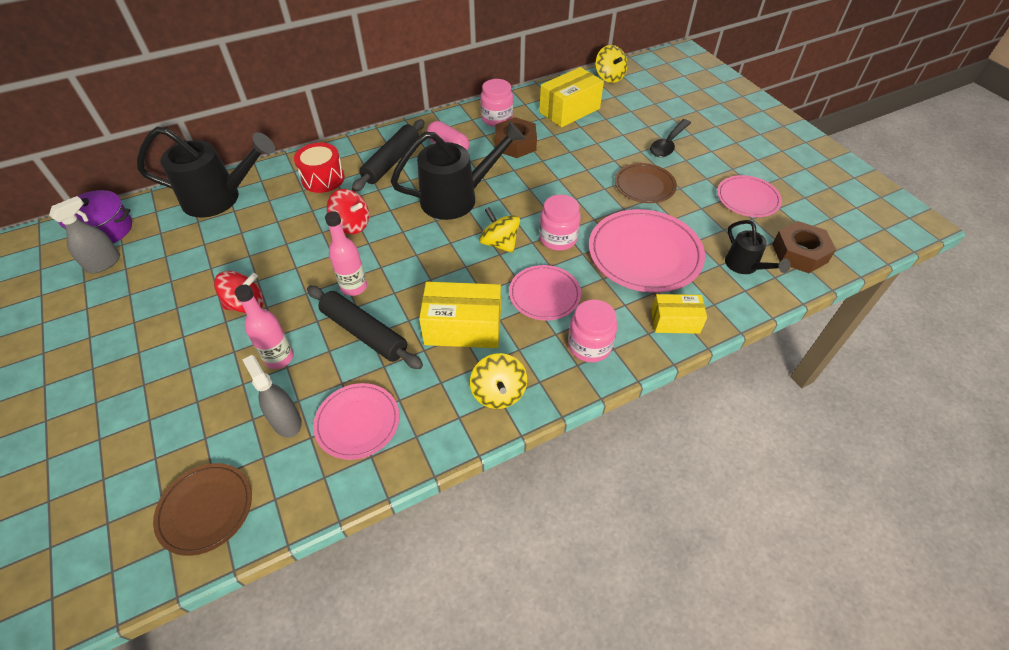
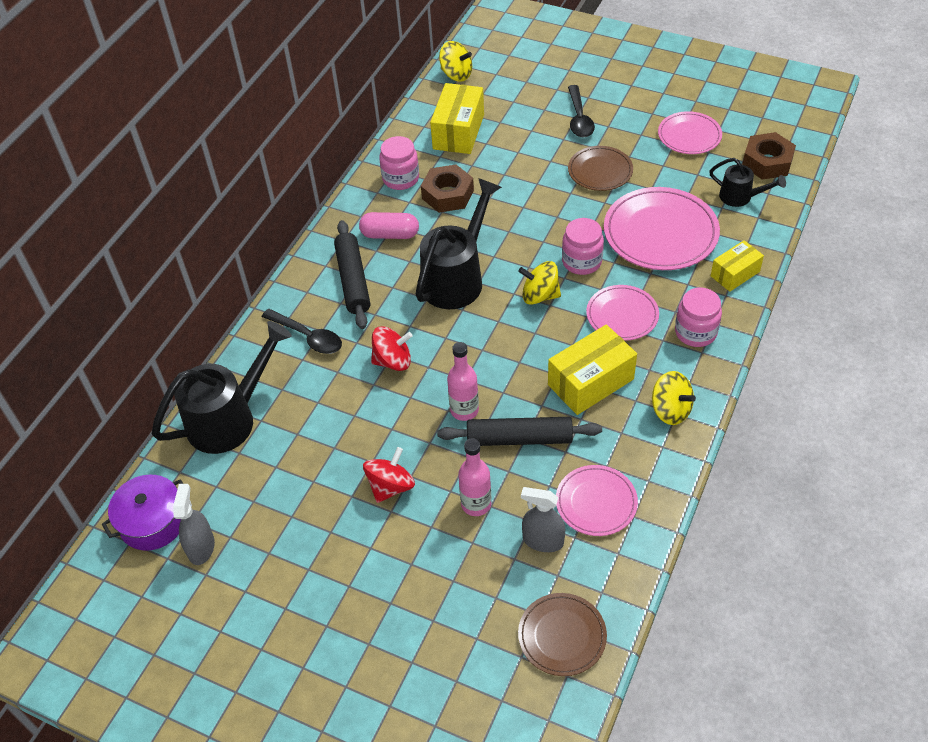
camera: 35 degrees left, 0 degrees up
(323, 179) = (308, 337): red drum -> black spoon

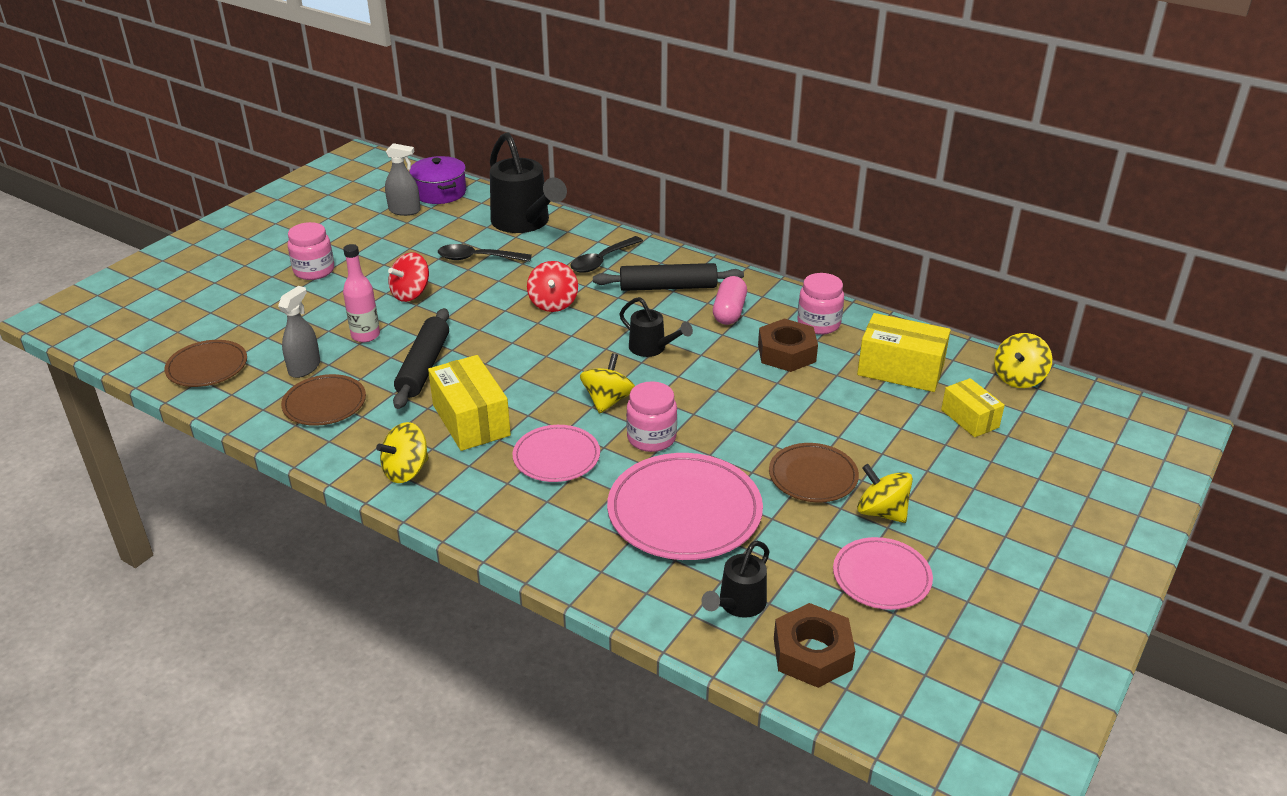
camera: 95 degrees right, 15 degrees down
(390, 486) = (411, 294): red spinning top -> red spinning top turned 90 degrees clockwise
(457, 278) = (651, 348): black watering can -> black watering can, size x0.53
(464, 410) = (474, 338): pink bottle -> none
(579, 118) = (925, 472): black spoon -> black spoon (477, 258)
(596, 502) = (324, 403): pink plate -> brown plate
(627, 137) = (881, 512): none -> yellow spinning top
(695, 332) = (507, 511): pink jar -> pink jar (314, 271)
(735, 274) = (591, 566): yellow box -> yellow box (970, 418)

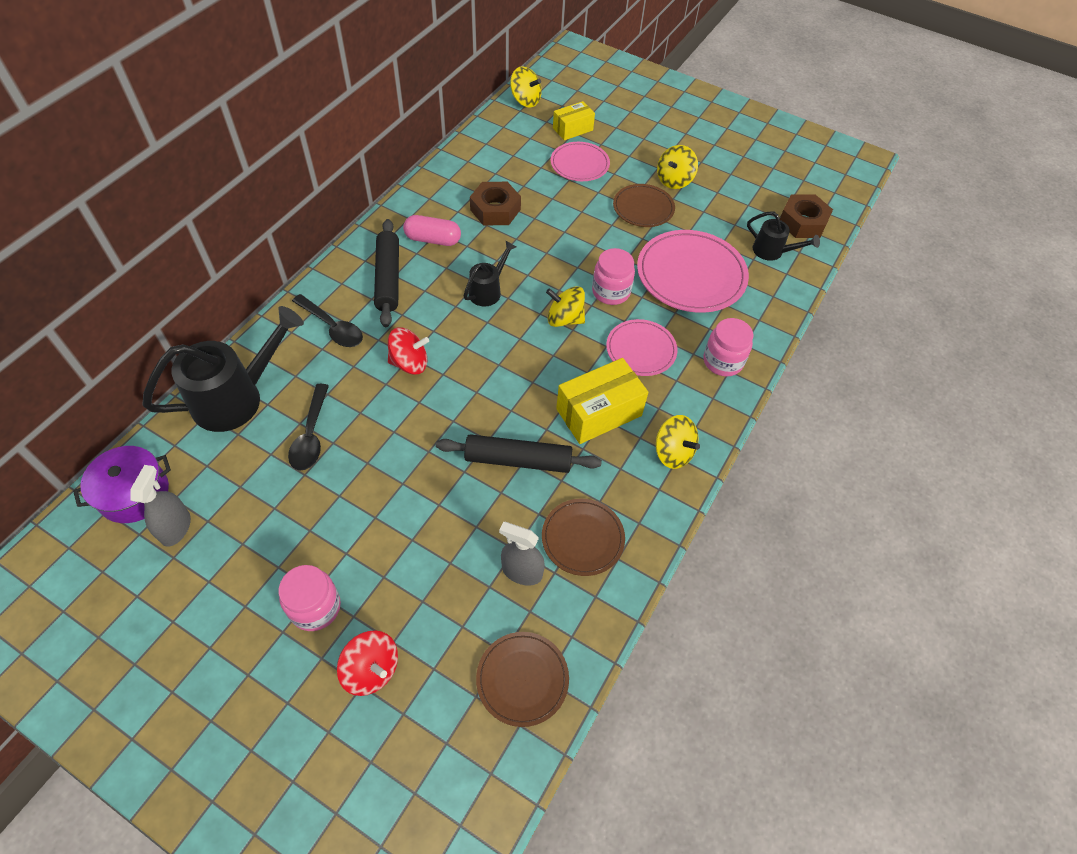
camera: 95 degrees left, 20 degrees up
(365, 335) = (462, 522): pink bottle -> none
(411, 294) = (380, 491): red spinning top -> red spinning top (371, 669)
(818, 324) = (454, 188): pink jar -> pink jar (722, 361)
(881, 577) = (732, 187): pink plate -> pink plate (579, 164)
(900, 370) = (517, 153): yellow box -> none

